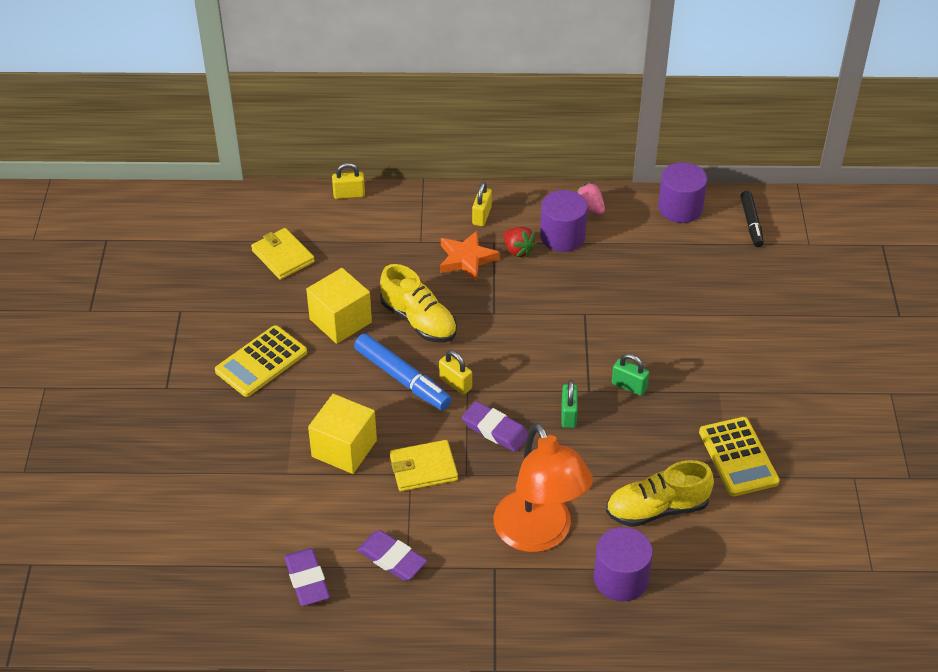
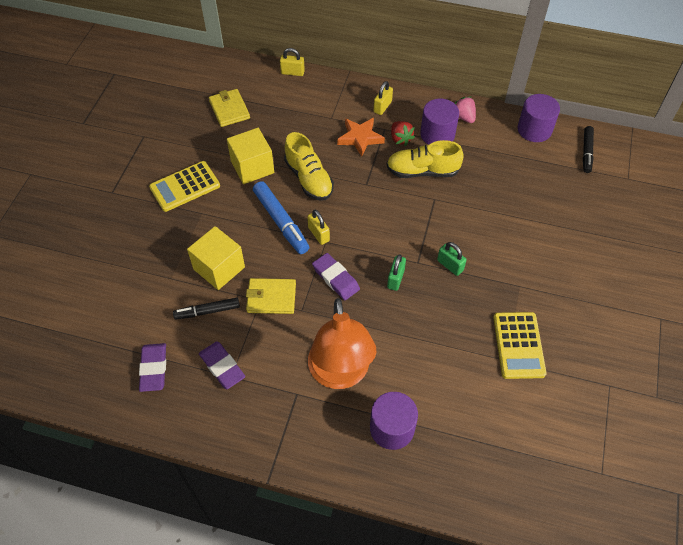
camera: 15 degrees right, 10 degrees up
(349, 501) = (207, 311): none -> black marker
(656, 509) = (439, 374): yellow shoe -> yellow shoe (422, 171)

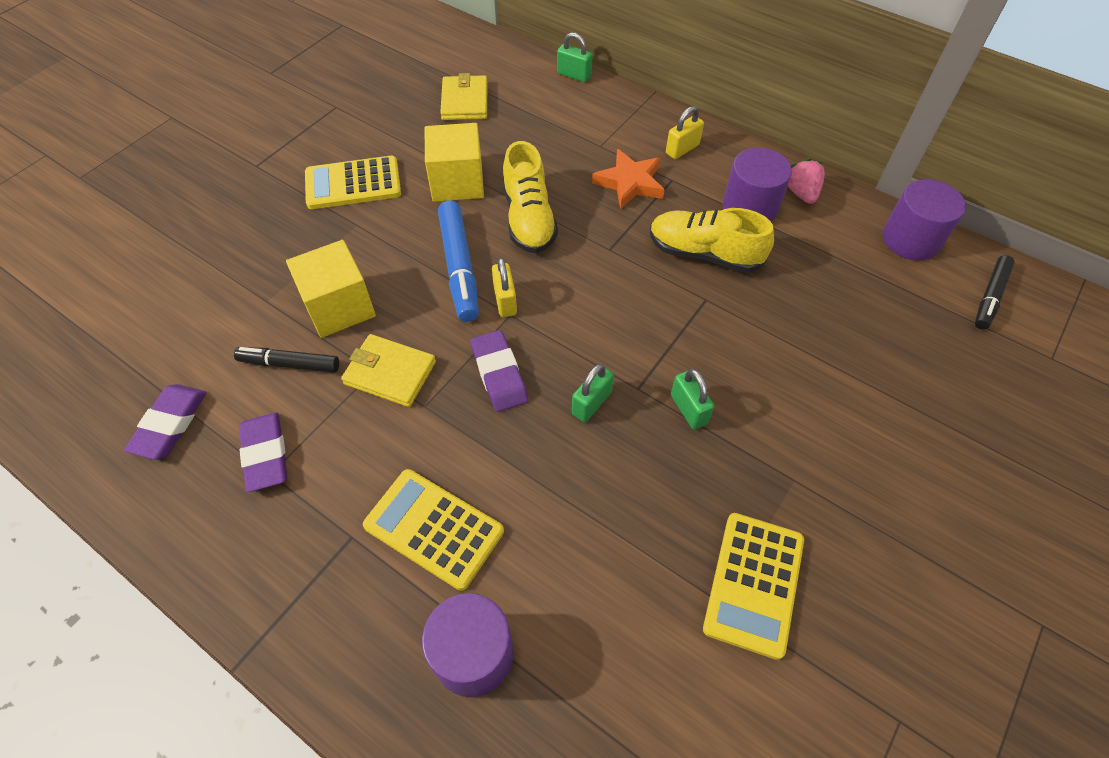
camera: 20 degrees right, 0 degrees up
(292, 72) = (574, 75): yellow padlock -> green padlock
(340, 374) = (434, 528): orange lamp -> yellow calculator
(400, 139) = (690, 199): red strawberry -> none

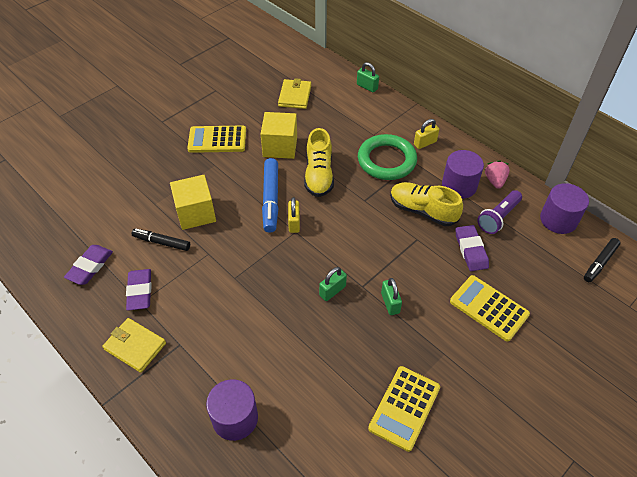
camera: 10 degrees right, 5 degrees down
(390, 373) = (218, 256): yellow wallet -> yellow wallet (135, 346)
(434, 528) = (226, 347): yellow calculator -> yellow calculator (489, 308)
(499, 374) = (281, 265): purple eraser -> purple eraser (471, 250)
(630, 183) = (386, 160): orange star -> green ring
(821, 248) = (498, 217): none -> purple flashlight

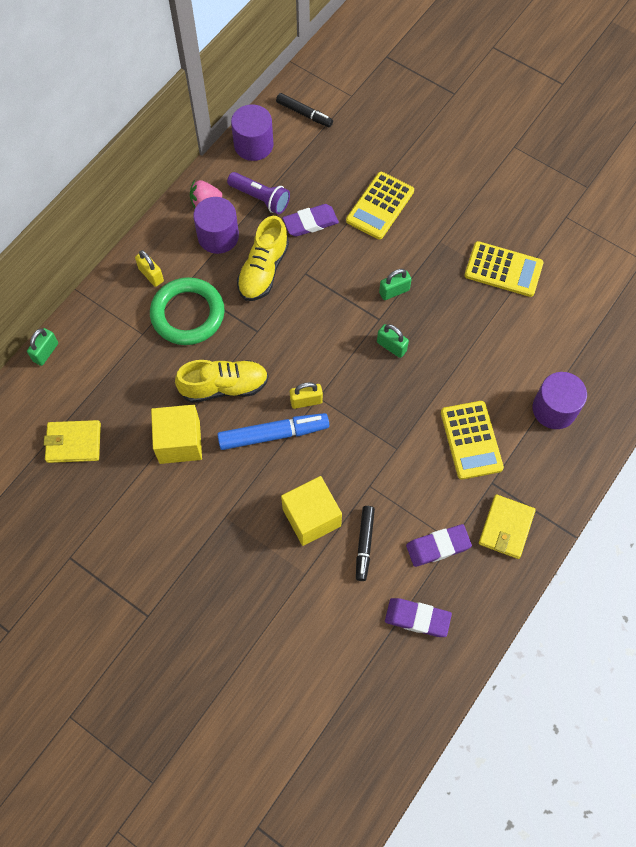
camera: 100 degrees left, 15 degrees up
(217, 140) = (177, 526): yellow calculator -> yellow calculator (471, 440)

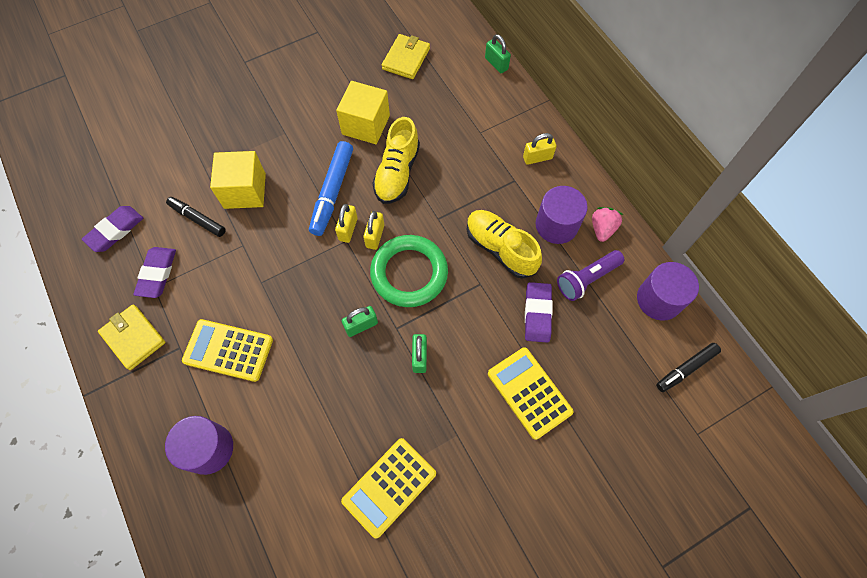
camera: 115 degrees right, 0 degrees up
(188, 314) = (483, 171): green ring -> green ring (409, 273)
(301, 375) = (375, 236): none -> yellow padlock

